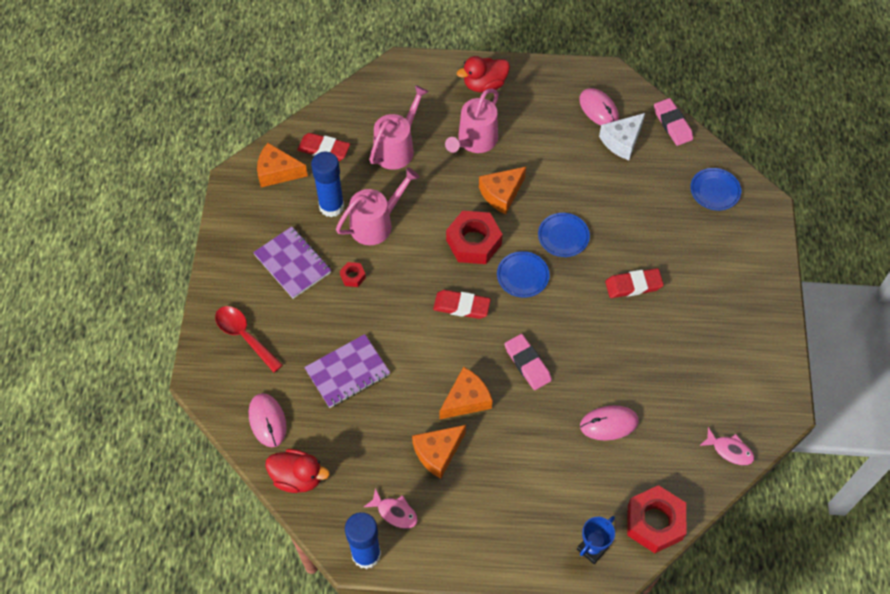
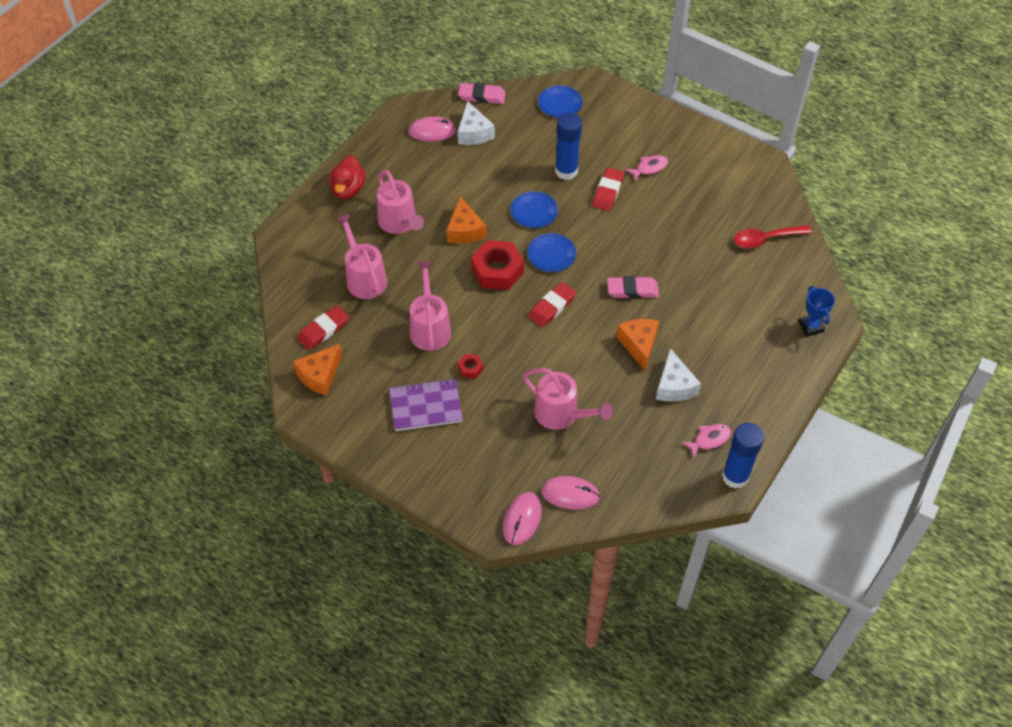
camera: 60 degrees left, 5 degrees down
(244, 336) = (474, 475): red spoon -> red spoon (765, 239)
(298, 477) = (638, 495): red duck -> none
(331, 206) = (388, 351): blue glue stick -> blue glue stick (566, 171)
(347, 372) = (561, 414): purple notebook -> pink watering can
(438, 453) = (674, 386): orange cheese -> white cheese
(609, 424) = (715, 266): pink mouse -> pink mouse (522, 519)
(654, 522) = (810, 279): red nut -> none
(729, 450) = (779, 208): pink fish -> pink fish (649, 168)

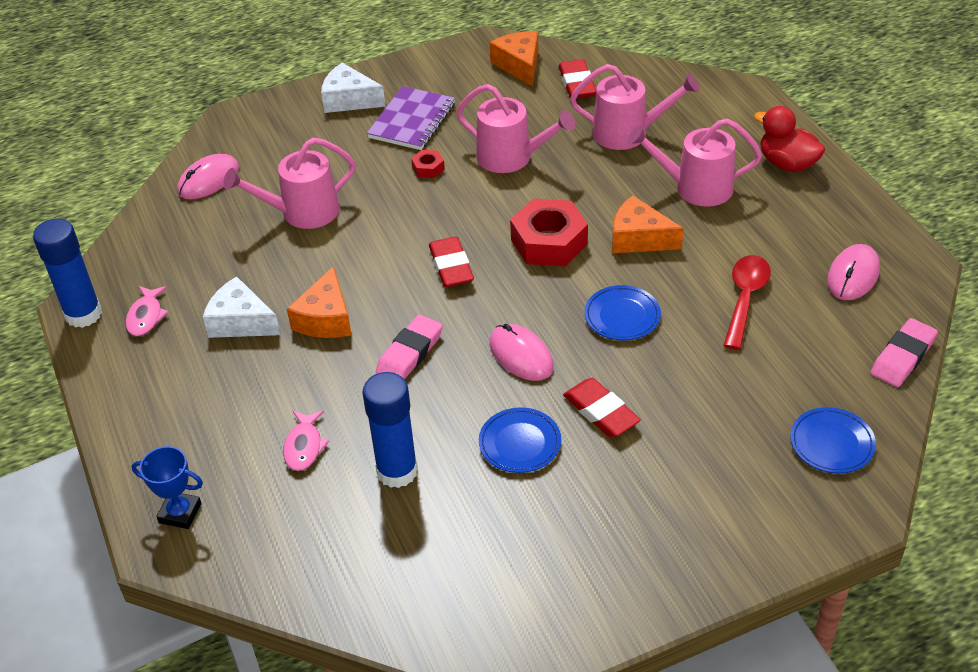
camera: 125 degrees right, 10 degrees down
(473, 133) = (823, 316): white cheese -> white cheese (349, 100)
(522, 519) = (220, 138): pink mouse -> pink mouse (521, 355)
(551, 254) = (534, 301): blue plate -> blue plate (520, 443)
(566, 171) = (675, 384): blue glue stick -> blue glue stick (397, 471)
(639, 344) = (325, 319): orange cheese -> orange cheese turned 75 degrees clockwise
(649, 168) = (613, 487): pink fish -> pink fish (304, 446)
(765, 239) = (364, 555): red spoon -> red spoon (745, 298)

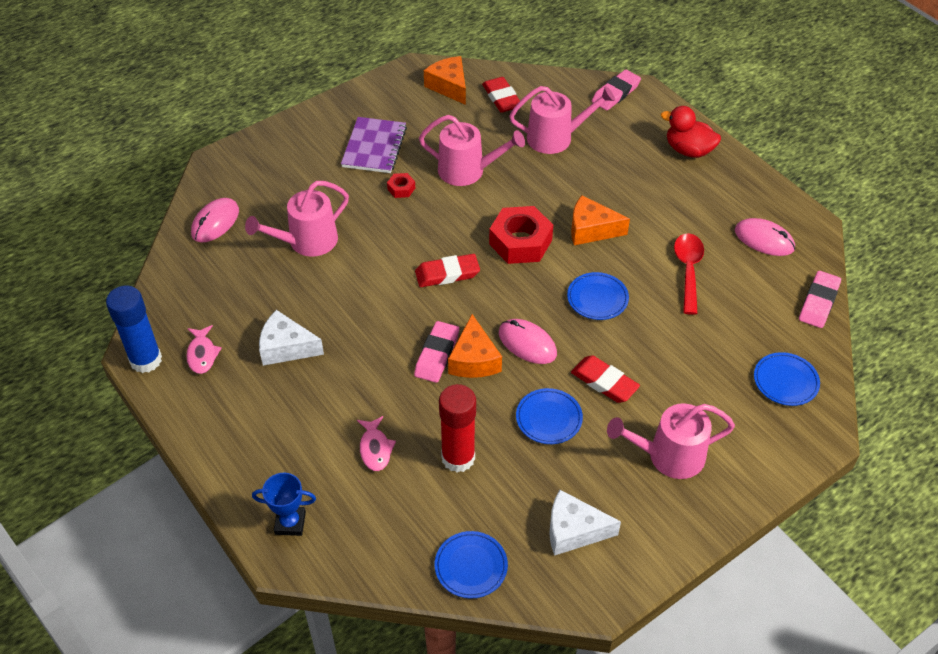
camera: 15 degrees left, 5 degrees up
(325, 319) = (357, 334): orange cheese -> orange cheese (474, 359)
(349, 100) = (314, 134): white cheese -> white cheese (573, 530)
(372, 597) = (471, 566): none -> blue plate
(397, 471) = (458, 458): blue glue stick -> red glue stick
(451, 266) = (447, 274): red eraser -> red eraser turned 75 degrees counterclockwise
(696, 187) = (623, 179): pink watering can -> pink watering can (669, 456)
(716, 92) = (615, 93): none -> pink eraser
(853, 275) = (764, 239): pink mouse -> pink mouse turned 75 degrees counterclockwise

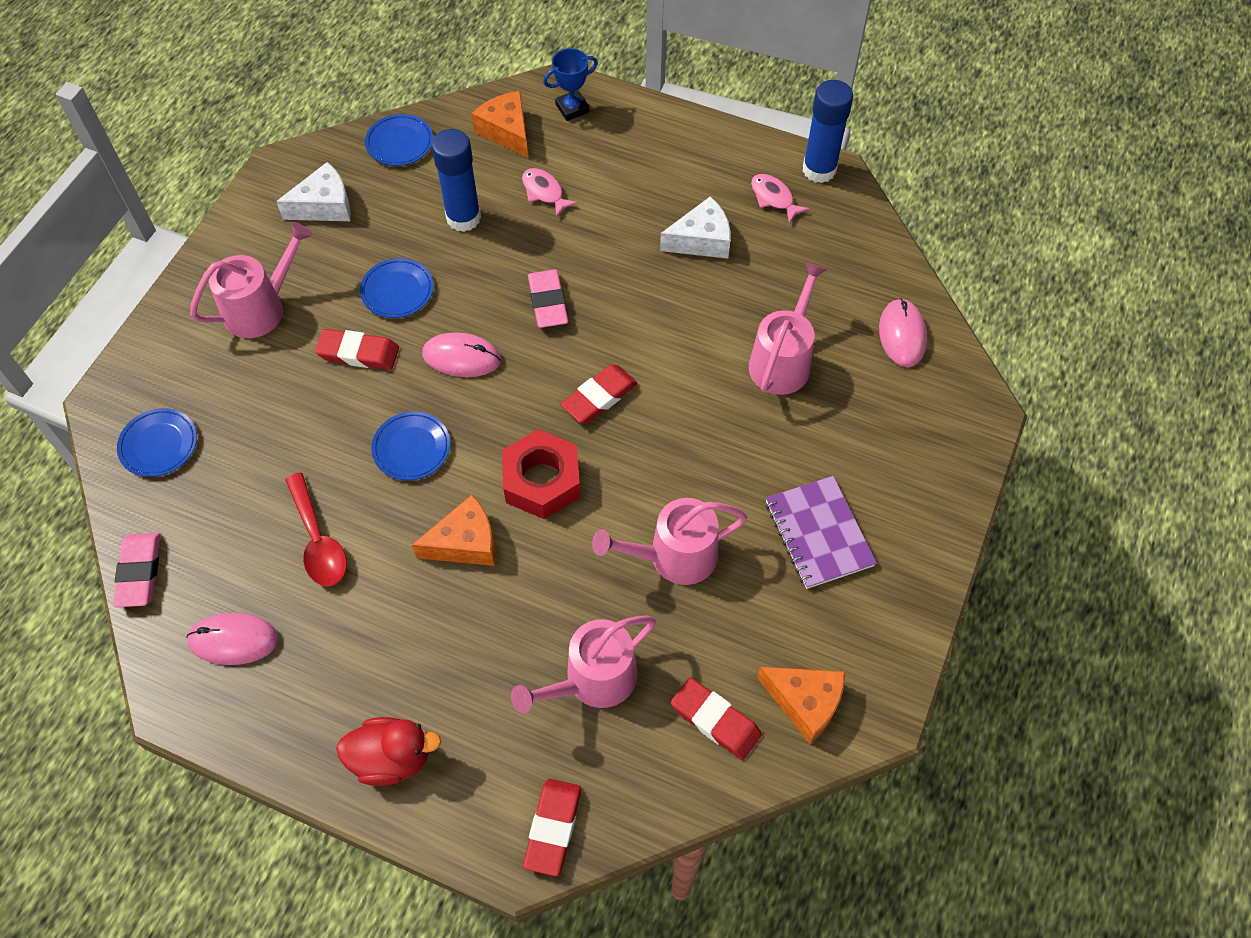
camera: 150 degrees right, 10 degrees up
(401, 188) = (735, 486): red nut -> none
(458, 458) = (463, 218): red glue stick -> blue glue stick
(474, 359) = (507, 314): orange cheese -> orange cheese (507, 131)
(615, 93) = (553, 828): pink eraser -> red eraser

